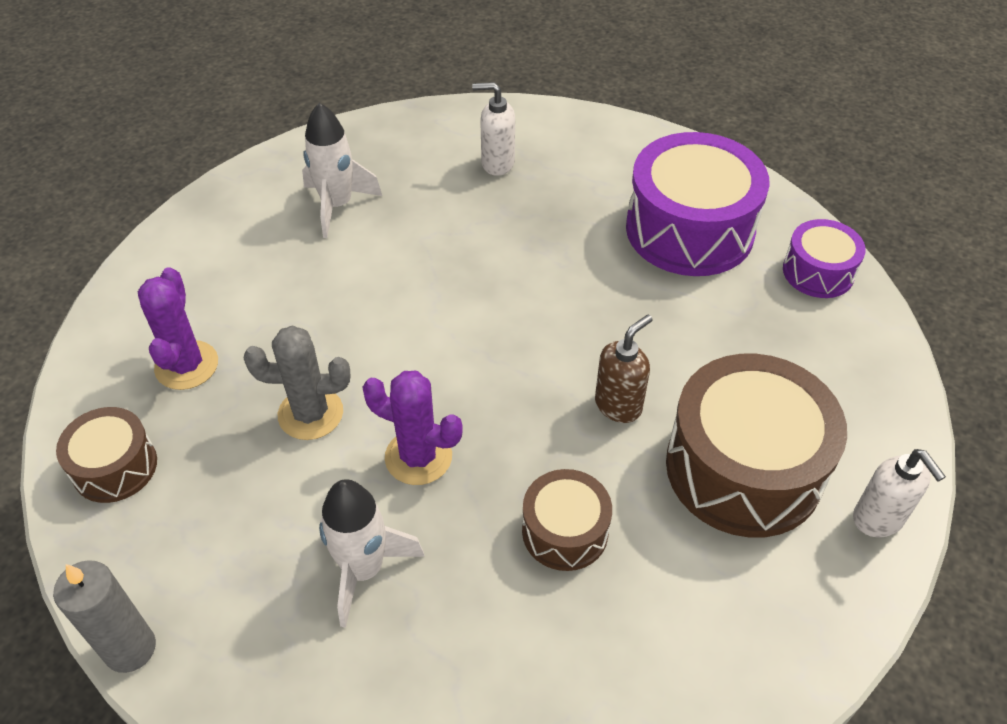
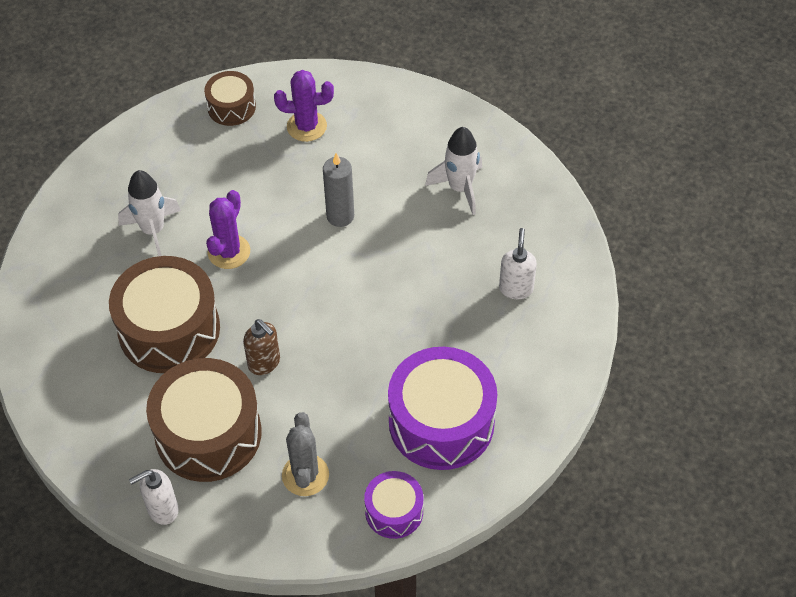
camera: 90 degrees right, 5 degrees up
(130, 648) = (117, 136): grey candle -> grey candle (340, 216)
(310, 414) = (265, 194): grey cactus -> grey cactus (305, 475)
(565, 531) = (169, 329): brown drum -> brown drum, size x1.89

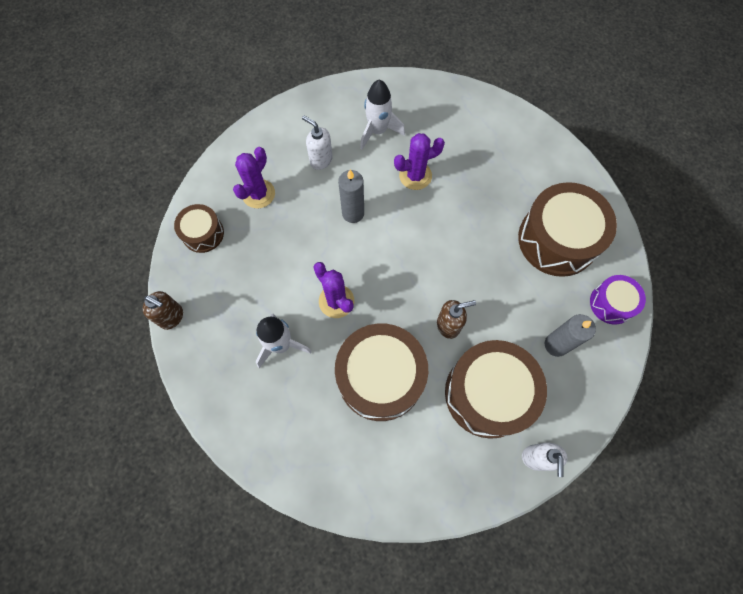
camera: 60 degrees left, 15 degrees up
(129, 131) = (172, 317): none -> brown soap dispenser
(305, 475) = (556, 345): grey cactus -> grey candle
(427, 249) = (415, 176): none -> purple cactus
(441, 422) = (557, 239): purple drum -> brown drum
(516, 288) = (478, 143): white soap dispenser -> white soap dispenser (321, 160)

